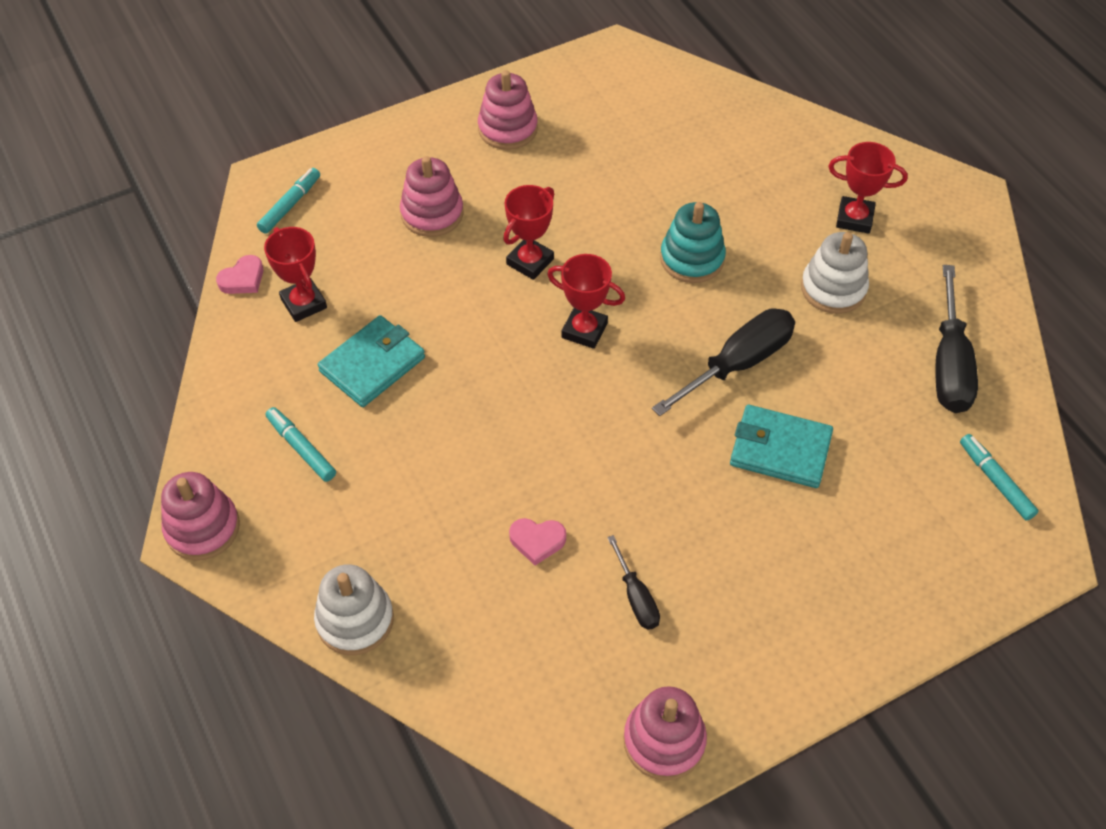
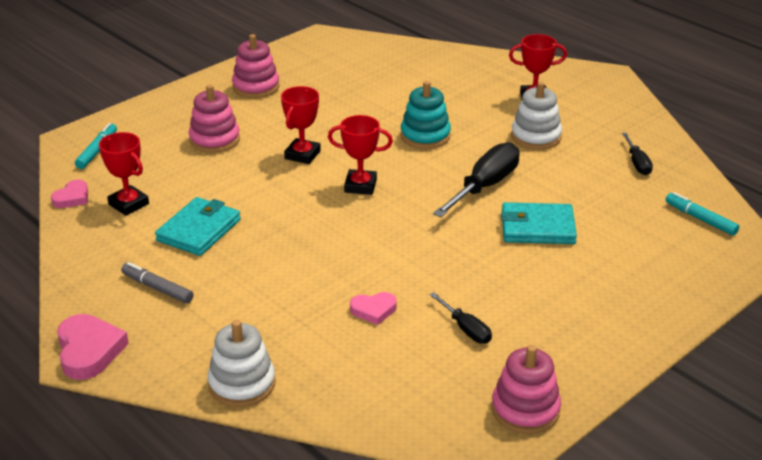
camera: 15 degrees left, 20 degrees down
(202, 528) = (89, 351): pink stacking toy -> pink heart
(301, 448) = (157, 288): turquoise marker -> grey marker
(949, 364) = (637, 163): black screwdriver -> black screwdriver, size x0.53

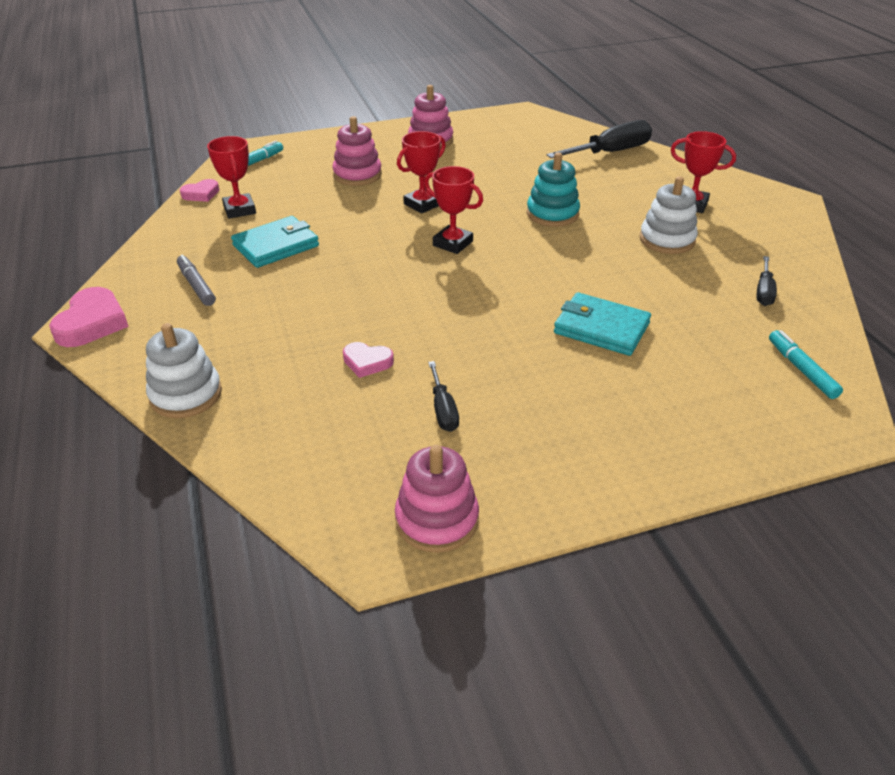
camera: 25 degrees right, 5 degrees up
(485, 186) = (576, 274): black screwdriver -> black screwdriver (610, 152)

